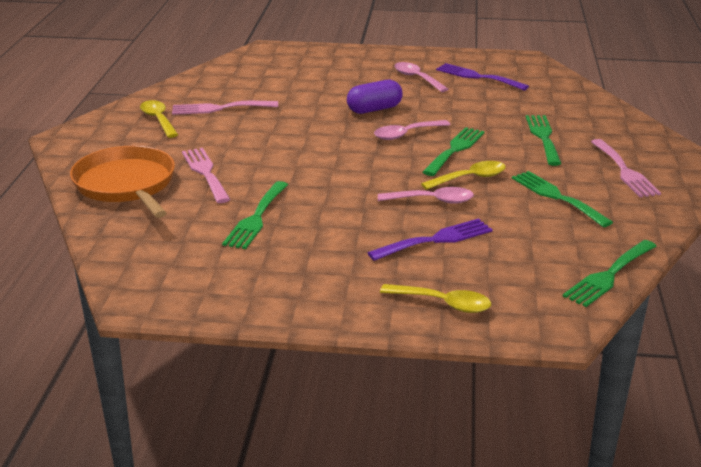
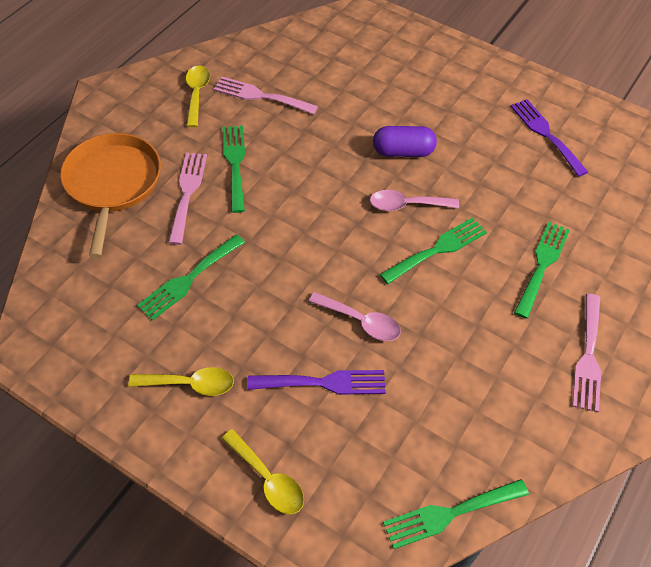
camera: 25 degrees right, 25 degrees up
(417, 78) = (480, 114): pink spoon -> none
(470, 178) = (421, 302): yellow spoon -> yellow spoon (190, 384)
(556, 197) = (486, 368): green fork -> green fork (235, 163)

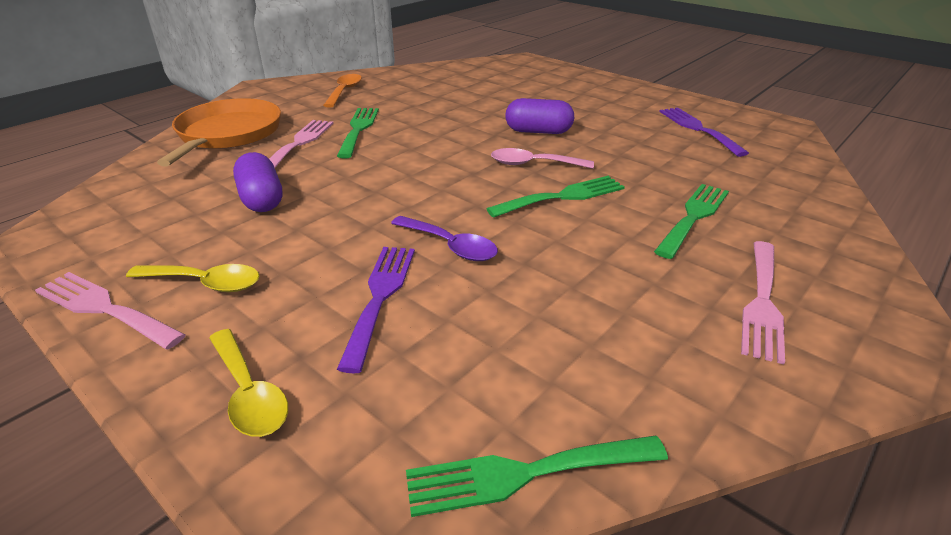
camera: 10 degrees right, 20 degrees down
(188, 279) = (261, 199): green fork -> purple capsule
(196, 94) = (344, 91): yellow spoon -> orange spoon
(260, 96) = (404, 95): pink fork -> pink fork (104, 308)
(324, 383) = (380, 297): purple fork -> purple fork turned 90 degrees counterclockwise
(361, 321) = (450, 246): pink spoon -> purple spoon

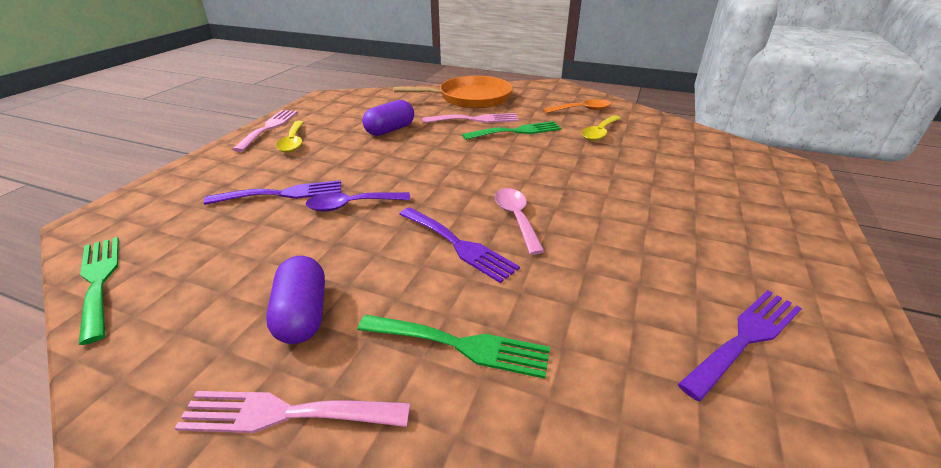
camera: 70 degrees right, 0 degrees up
(249, 393) = (195, 179): yellow spoon -> yellow spoon (599, 133)
(450, 246) = (351, 205): purple spoon -> purple spoon turned 60 degrees clockwise
(538, 131) = (595, 209): purple capsule -> purple capsule (302, 315)
(563, 196) = (459, 245): green fork -> purple fork

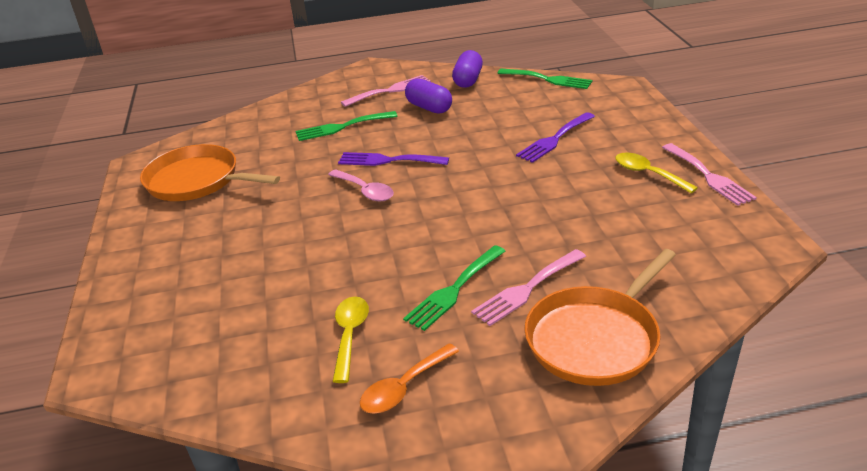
camera: 150 degrees right, 0 degrees up
(351, 205) = (493, 152): purple spoon -> none
(390, 130) = (592, 227): purple capsule -> purple capsule (468, 80)
(745, 338) = (197, 181): purple fork -> orange pan

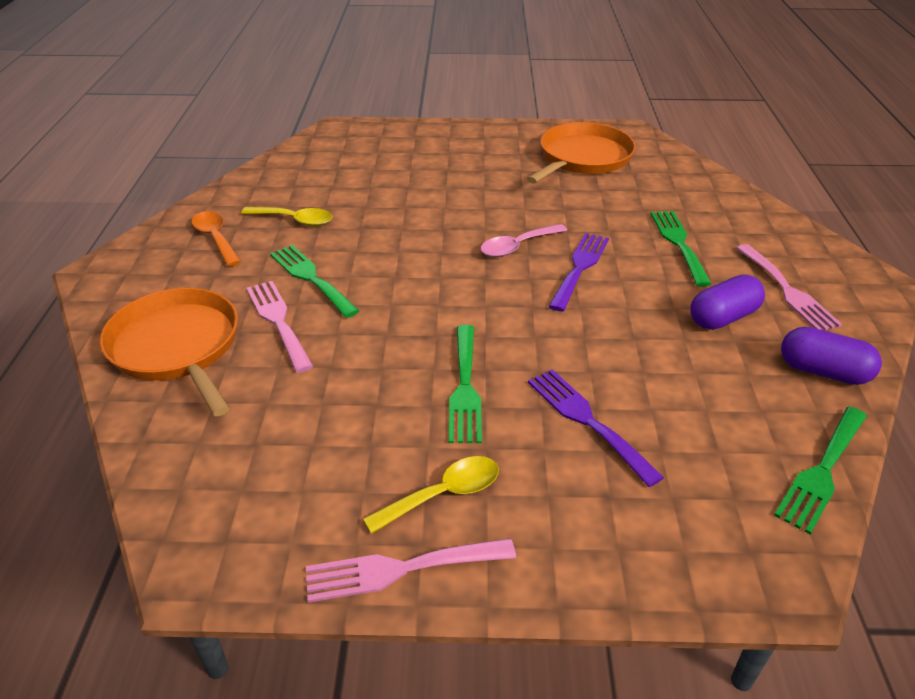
camera: 100 degrees right, 5 degrees up
(552, 183) = (465, 388): none -> green fork

